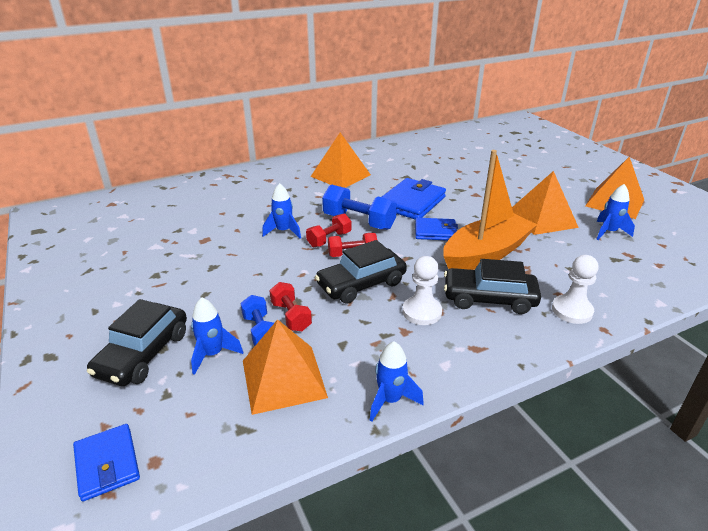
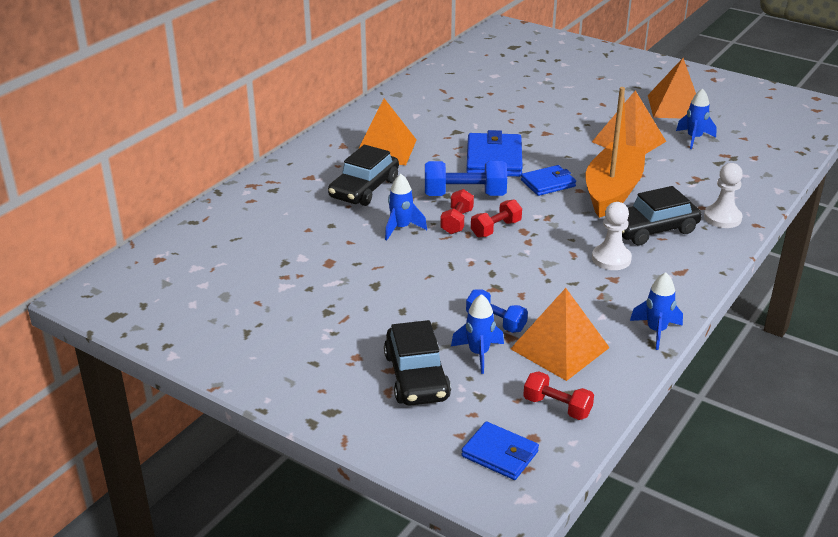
camera: 30 degrees left, 0 degrees up
(291, 316) = (507, 301): red dumbbell -> red dumbbell (557, 407)
(361, 284) = (535, 253): black car -> black car (364, 189)

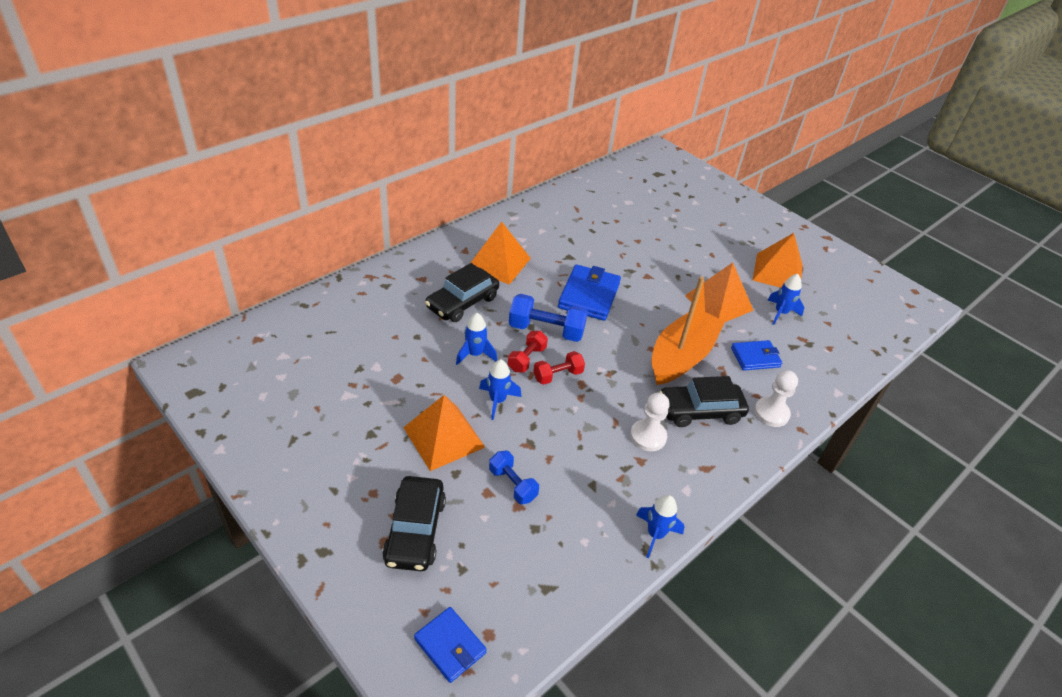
camera: 10 degrees right, 10 degrees up
(479, 354) = (481, 518): blue rocket -> blue rocket (497, 401)
(548, 183) = (626, 334): blue wallet -> blue wallet (755, 357)
(557, 407) = (526, 603): red dumbbell -> none
(559, 348) = (557, 531): orange pyramid -> orange pyramid (444, 437)

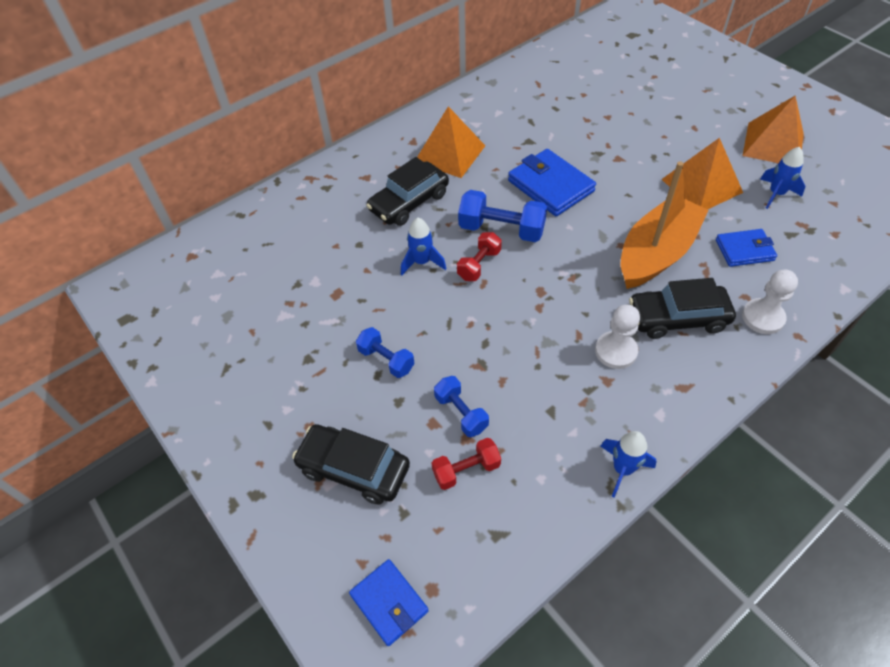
camera: 10 degrees right, 10 degrees up
(415, 530) = (353, 469): black car -> black car turned 105 degrees clockwise
(444, 437) = (386, 359): orange pyramid -> blue dumbbell
(497, 401) = (446, 315): blue rocket -> none
(558, 375) = (513, 282): red dumbbell -> red dumbbell (466, 470)
(589, 296) = (550, 186): blue wallet -> blue wallet turned 60 degrees counterclockwise

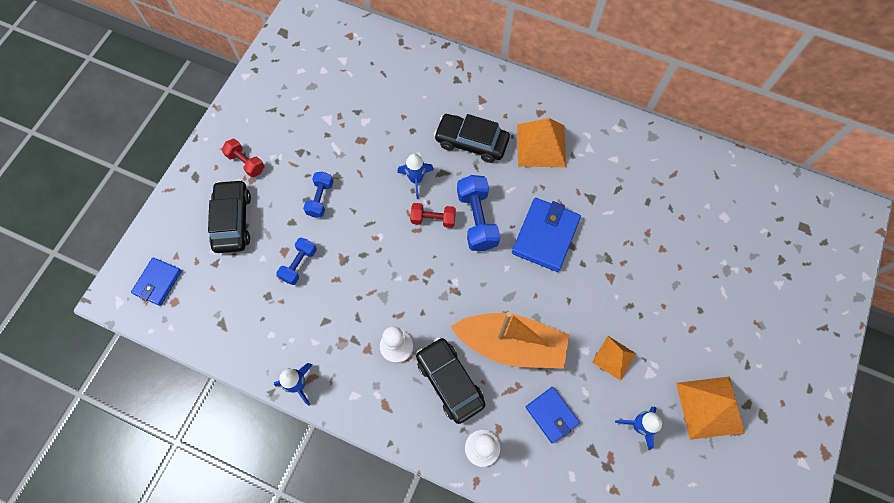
camera: 60 degrees right, 15 degrees up
(466, 470) = (258, 286): red dumbbell -> red dumbbell (246, 163)
(702, 185) = (614, 358): orange pyramid -> orange pyramid, size x0.60

